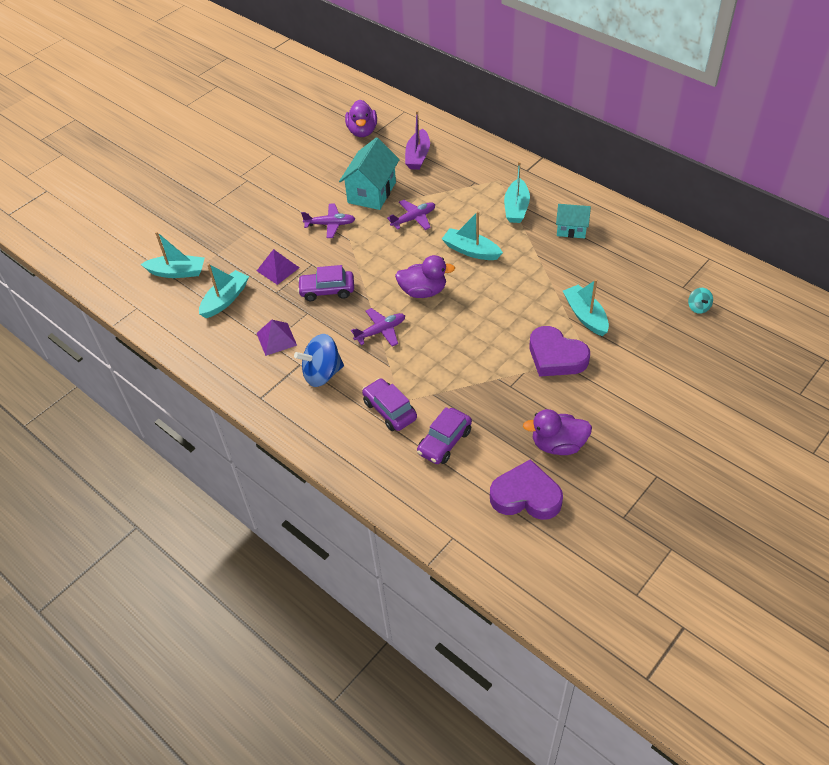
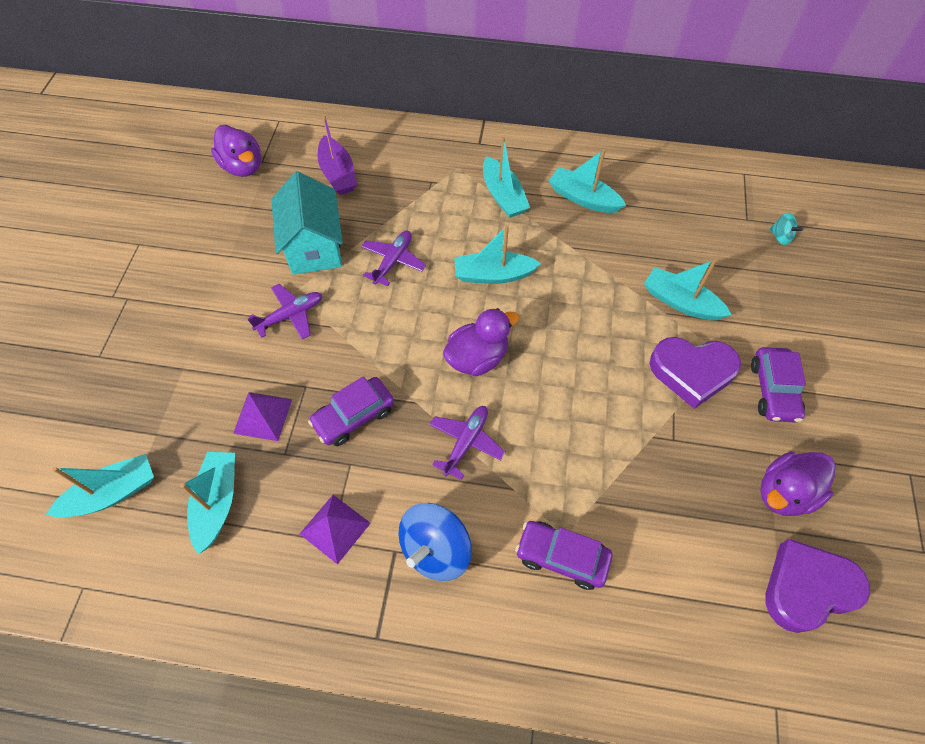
camera: 35 degrees left, 10 degrees up
(444, 442) = (660, 565): purple car -> purple car (773, 390)
(571, 229) = (583, 198): turquoise house -> turquoise boat

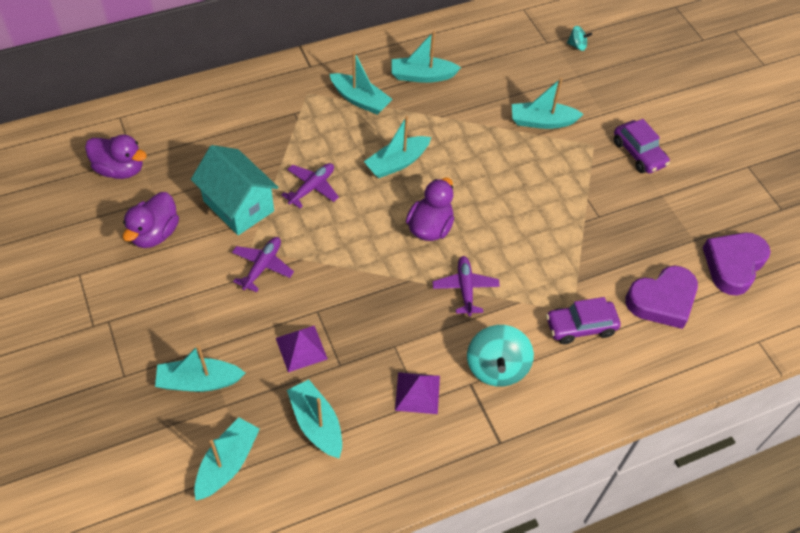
camera: 35 degrees left, 5 degrees down
(152, 397) = (199, 381): none -> turquoise boat
(338, 174) = (211, 140): purple boat -> none
(354, 416) = (371, 313): purple car -> none
(393, 261) = (312, 187): purple plane -> purple plane turned 45 degrees clockwise
(435, 549) = (496, 367): blue spinning top -> turquoise spinning top
(692, 372) = (581, 166): purple heart -> purple heart (662, 300)
(784, 492) = (685, 215): purple duck -> purple duck (155, 233)

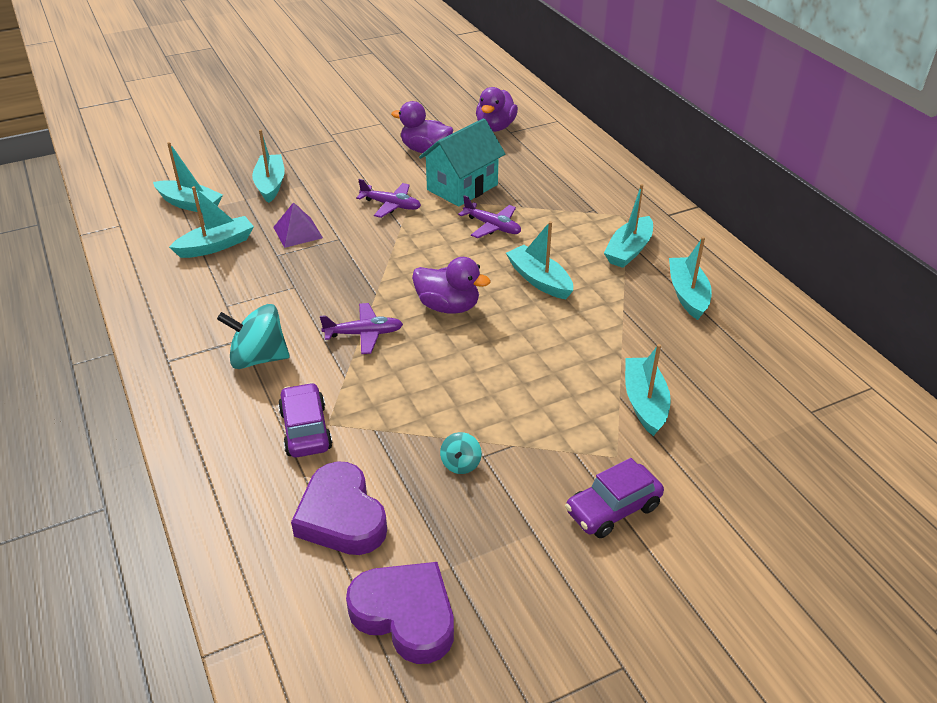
camera: 90 degrees right, 15 degrees down
(417, 392) = (237, 303): purple pyramid -> none
(577, 45) = (821, 446): turquoise spinning top -> turquoise spinning top (461, 464)

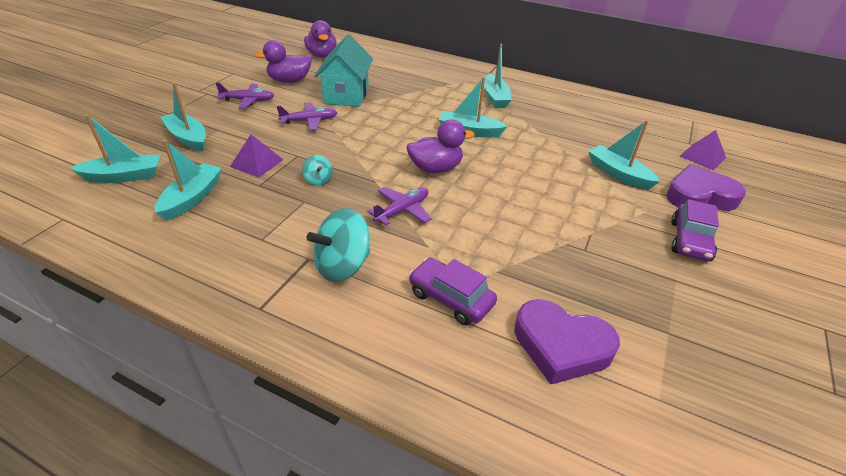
camera: 40 degrees left, 0 degrees up
(405, 615) = (694, 386): purple heart -> purple heart (699, 196)
(461, 464) = (580, 262): turquoise spinning top -> turquoise spinning top (318, 180)
(492, 226) = (398, 111): purple plane -> purple plane (248, 100)
(687, 294) = (556, 109): turquoise boat -> none
(800, 435) = (702, 156): none -> purple pyramid

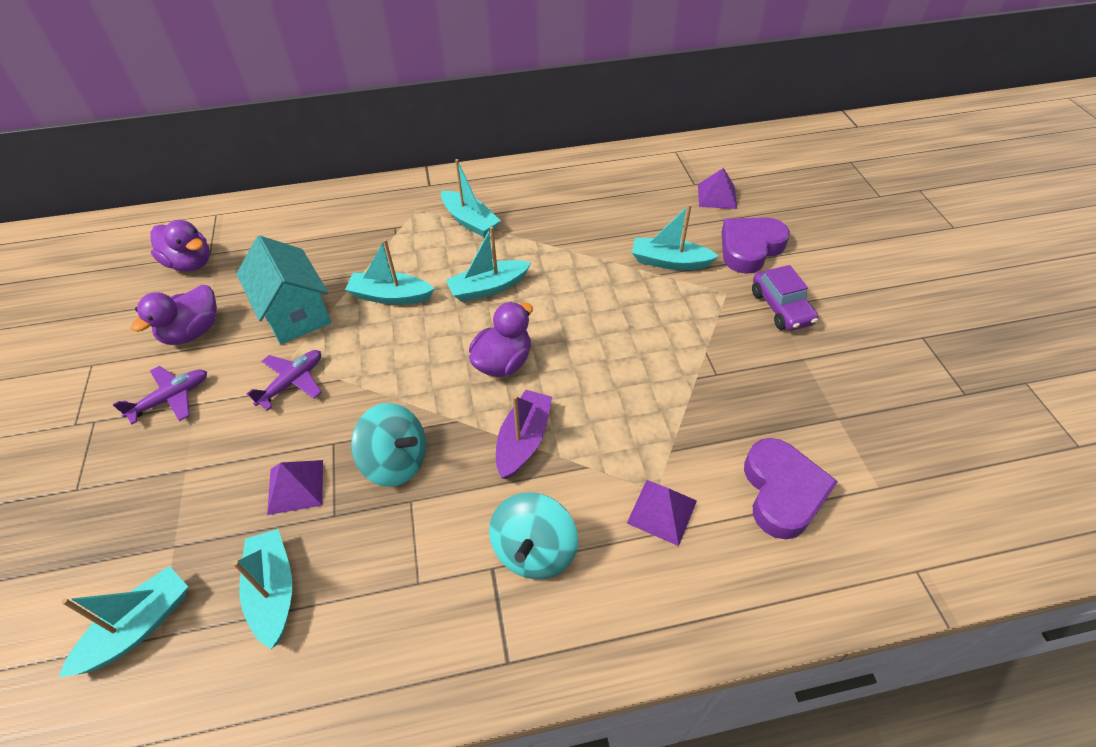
camera: 35 degrees left, 10 degrees up
(188, 138) = (157, 510): turquoise boat -> turquoise boat (390, 296)
(318, 180) = (396, 461): turquoise spinning top -> turquoise spinning top, size x2.00
(402, 210) = (523, 440): purple plane -> purple boat
(450, 298) = (662, 511): purple car -> purple pyramid
(561, 346) = (782, 492): purple heart -> purple heart turned 75 degrees counterclockwise

